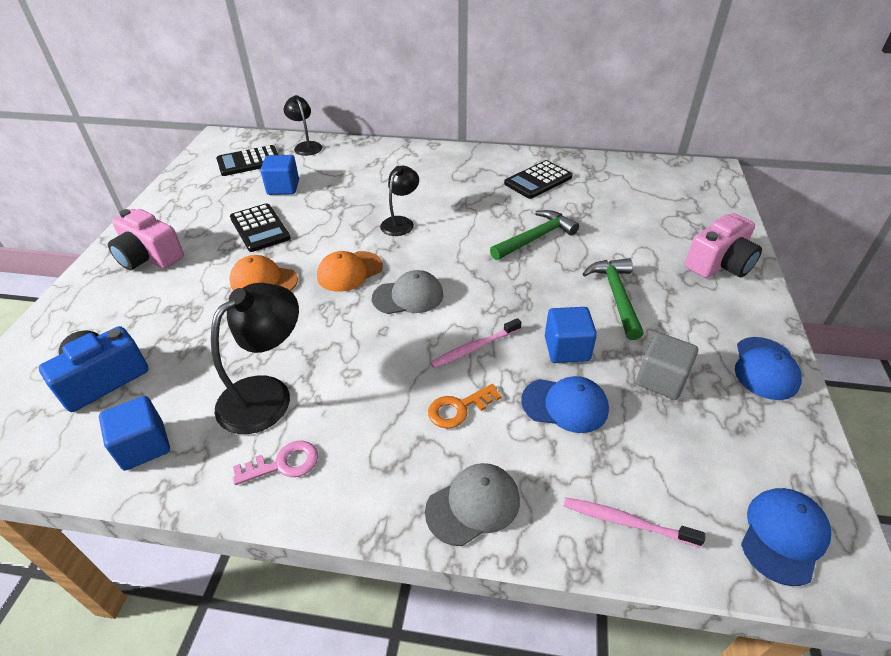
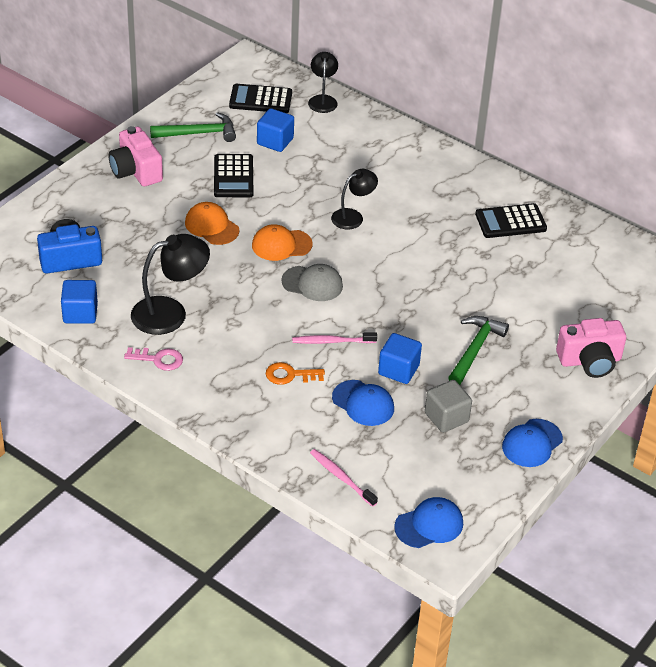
camera: 25 degrees right, 0 degrees up
(473, 505) = (257, 430): grey cap -> none
(535, 238) = (455, 276): green hammer -> green hammer (198, 133)

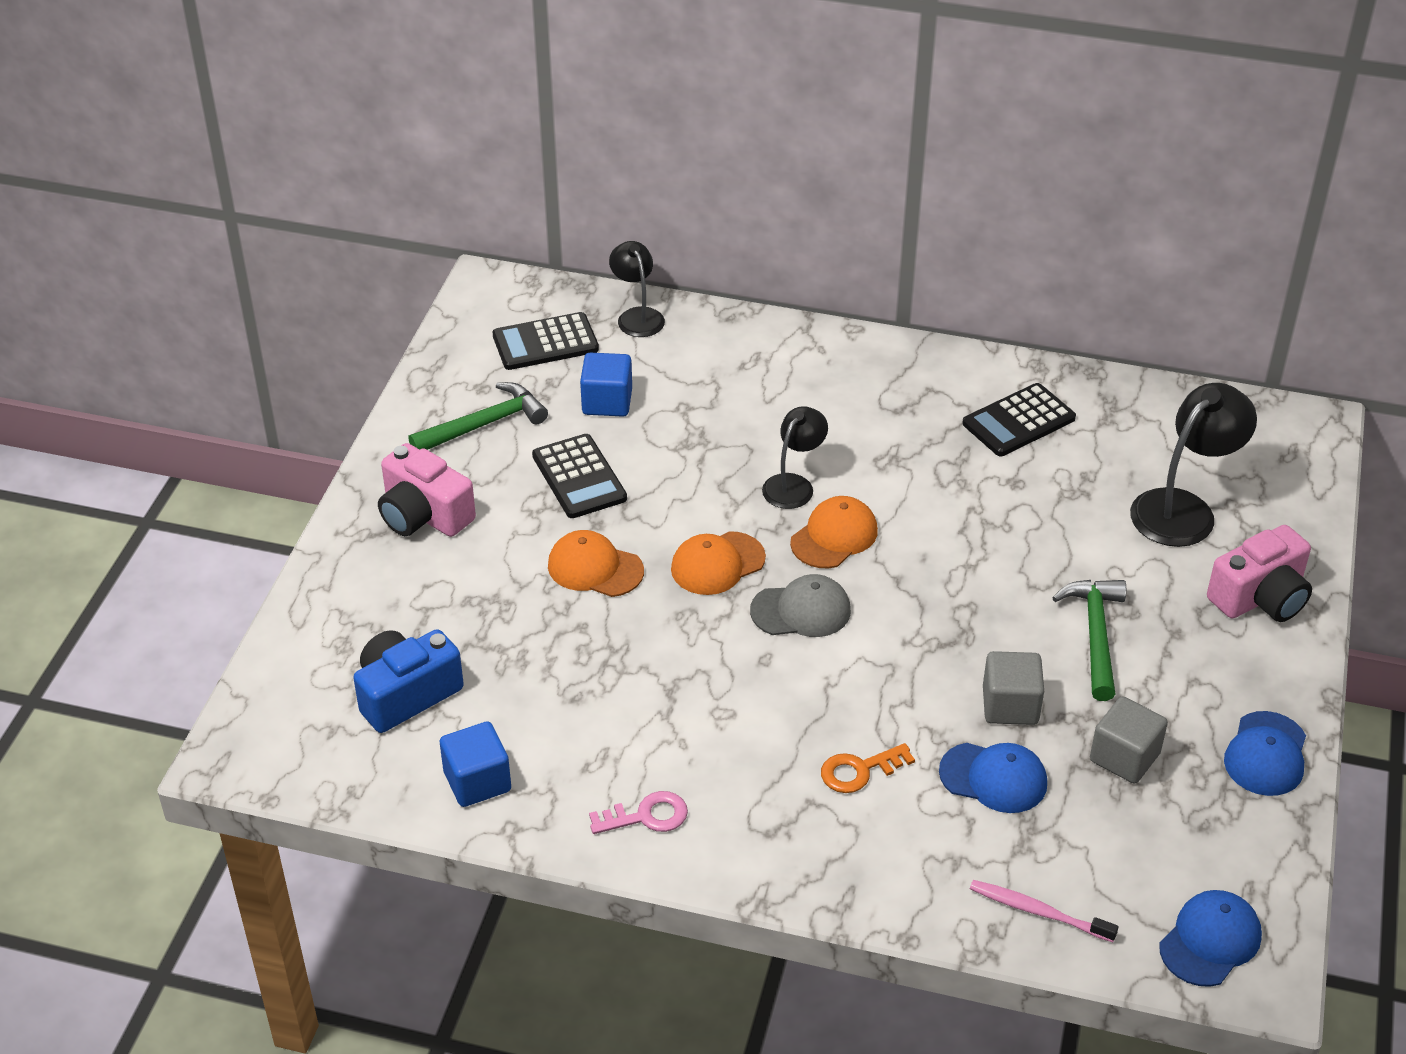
camera: 20 degrees left, 0 degrees up
(170, 313) = (617, 731): black lamp -> black lamp (1183, 508)
(332, 341) = (887, 694): pink toothbrush -> none
(358, 251) = (834, 536): none -> orange cap
(398, 370) = (1010, 706): blue cube -> grey cube

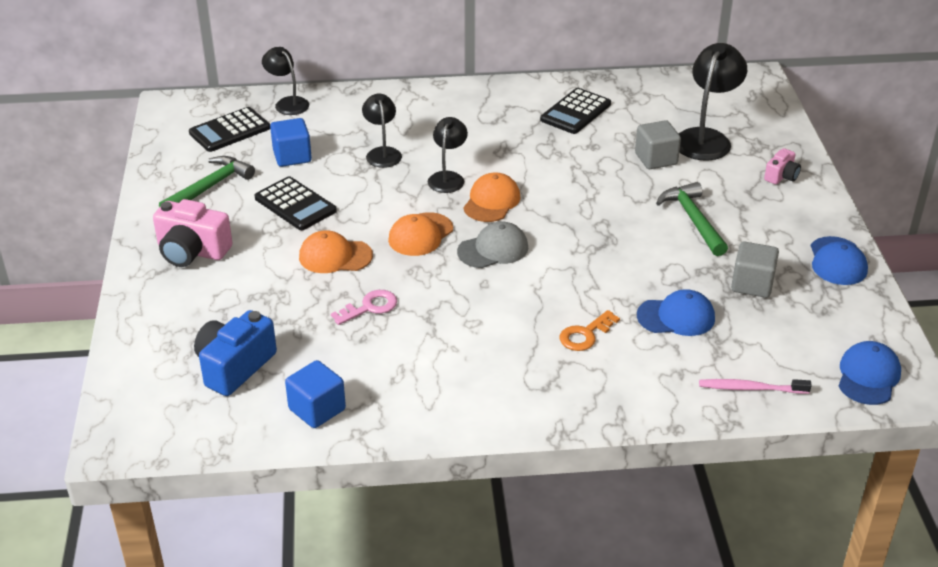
camera: 20 degrees left, 5 degrees down
(646, 816) = (453, 400): pink key -> pink key (369, 307)
(725, 425) = (382, 153): none -> black lamp
(1010, 706) = (662, 272): grey cube -> grey cube (656, 159)
(1260, 597) = (781, 176): pink camera -> pink camera, size x0.54

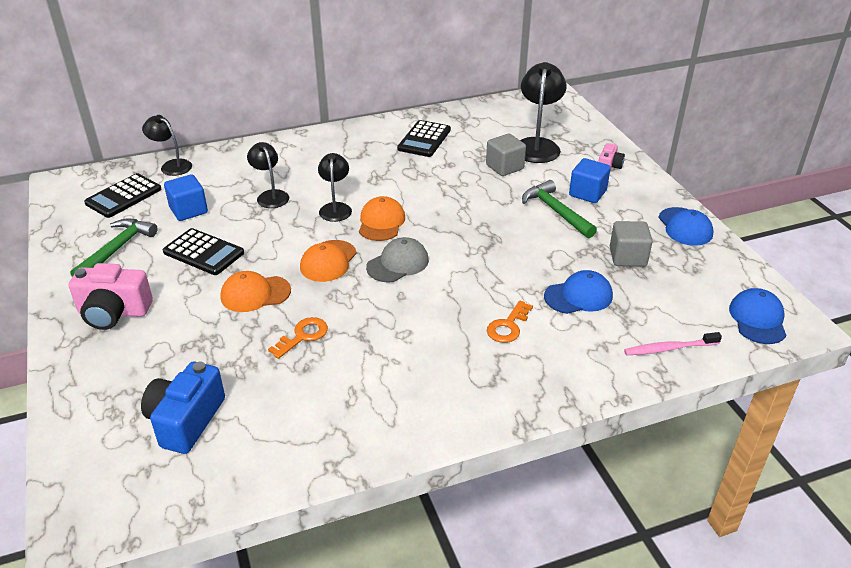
camera: 15 degrees left, 0 degrees up
(317, 409) = (282, 449): blue cube -> blue cube (587, 193)
(369, 307) = (303, 336): pink key -> orange key

